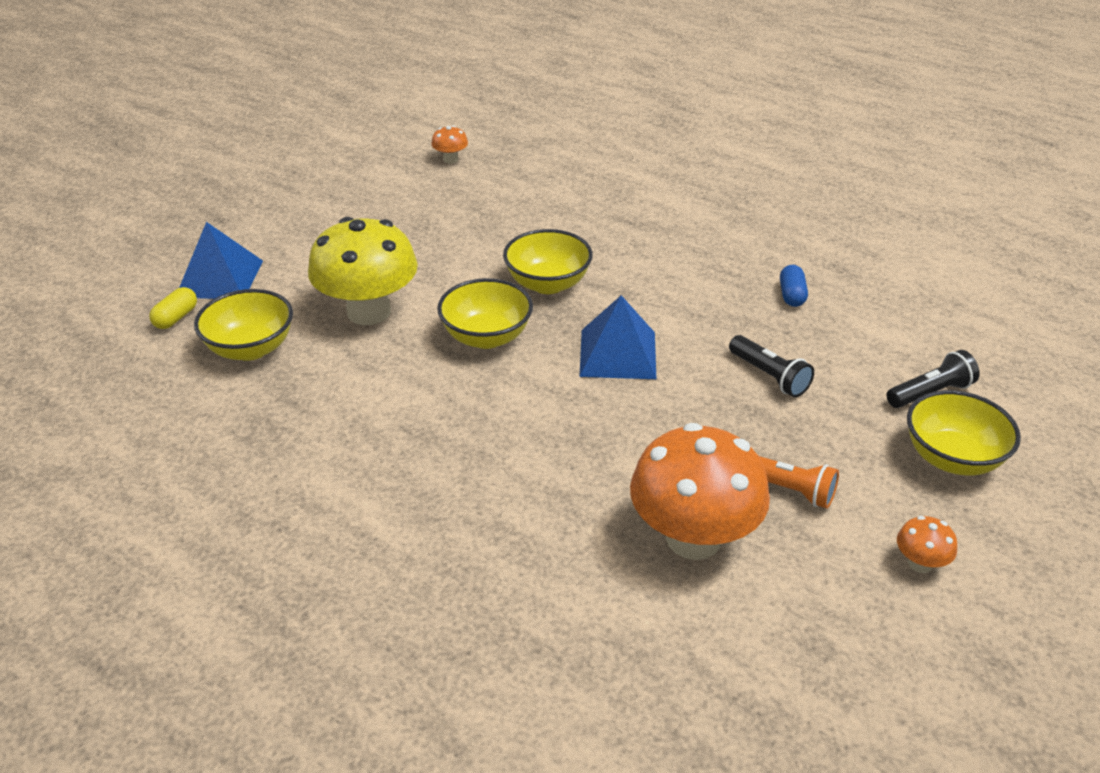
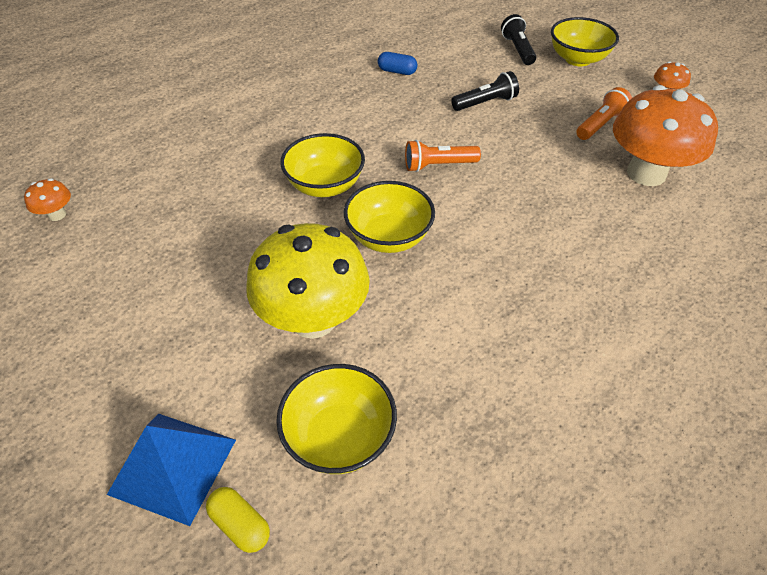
camera: 75 degrees left, 10 degrees up
(618, 354) = (438, 165): blue pyramid -> orange flashlight

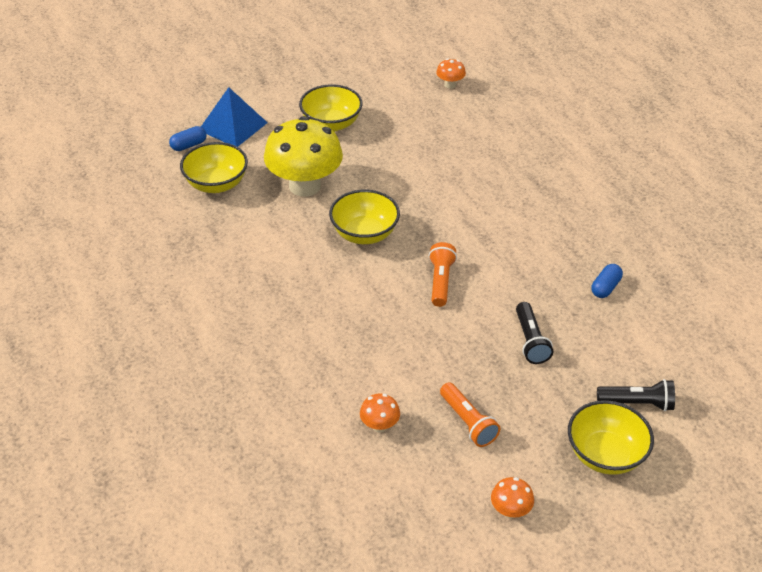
camera: 105 degrees right, 5 degrees down
(240, 524) = (189, 145): yellow capsule -> blue capsule
(325, 186) = (437, 210): yellow bowl -> yellow bowl (331, 124)
(646, 173) = (379, 425): orange mushroom -> orange mushroom, size x0.42

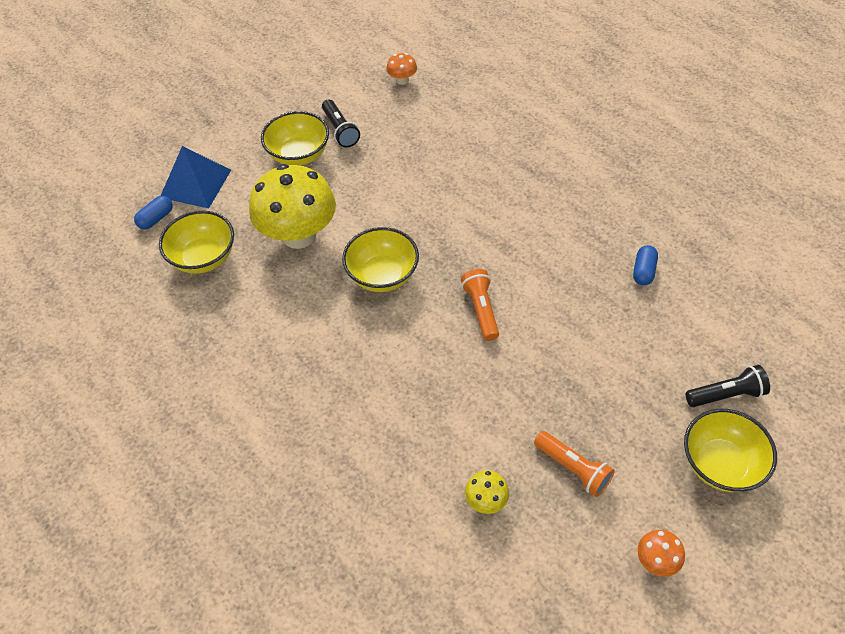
camera: 15 degrees left, 10 degrees up
(379, 425) = (486, 501): orange mushroom -> yellow mushroom
(530, 341) = (597, 353): black flashlight -> black flashlight (340, 130)

